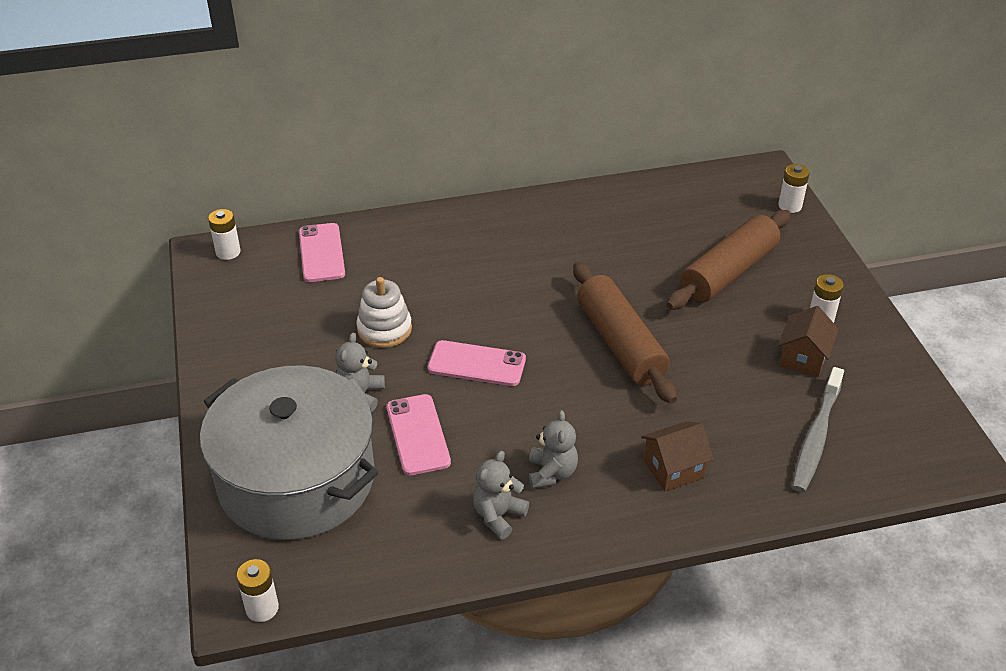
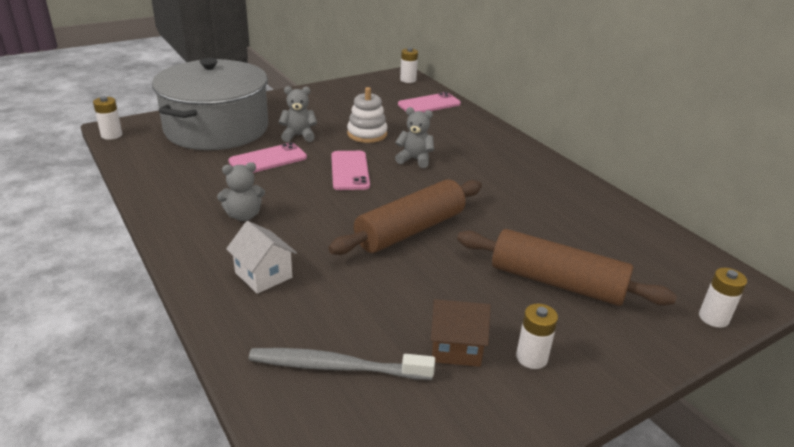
camera: 70 degrees right, 10 degrees down
(498, 516) = (195, 199): grey teddy bear -> grey teddy bear (415, 159)
(673, 469) = (263, 275): brown house -> white house

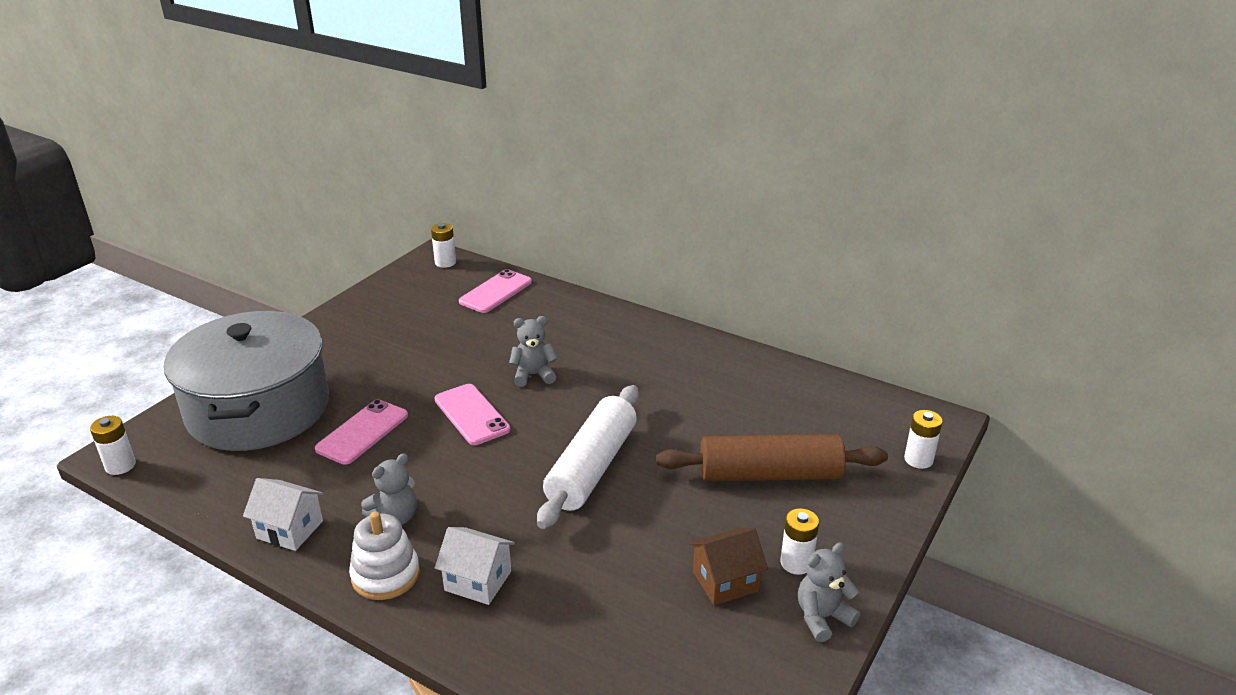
camera: 25 degrees left, 0 degrees up
(172, 200) = (290, 529): none -> white house
(299, 136) = (373, 386): grey teddy bear -> grey teddy bear (822, 617)
(337, 367) = (631, 649): grey toothbrush -> none
(367, 134) = (454, 357): white stacking toy -> white stacking toy (385, 575)
(410, 230) = (592, 467): brown rolling pin -> white rolling pin

